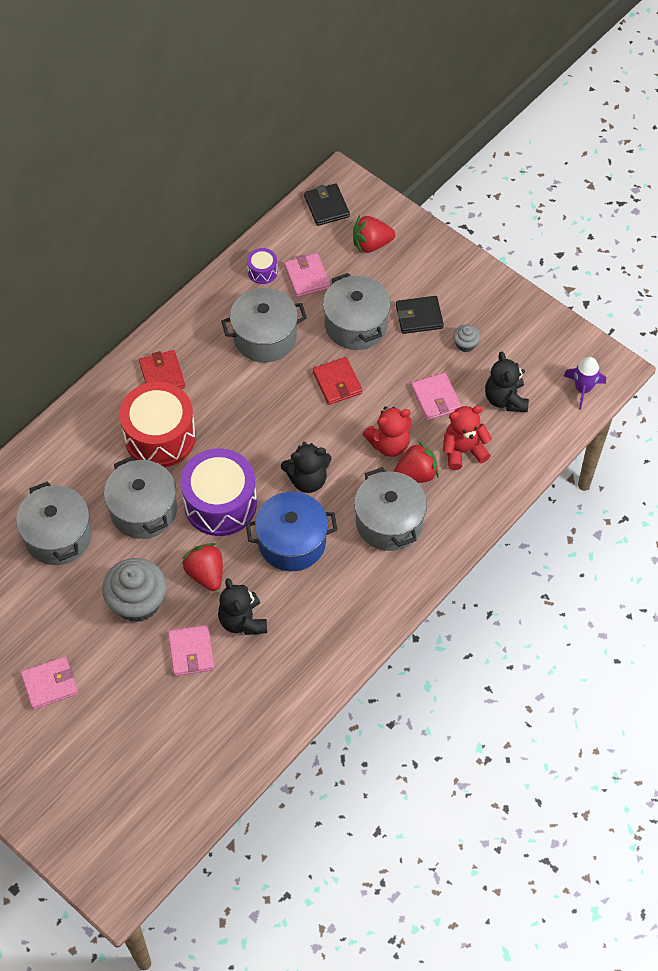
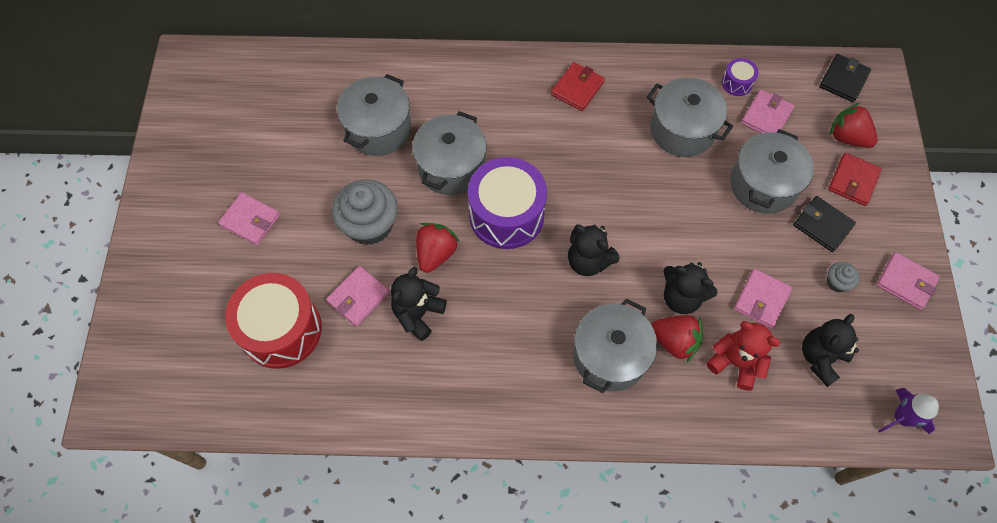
camera: 50 degrees right, 5 degrees up
(160, 436) = (524, 128): red drum -> red drum (281, 330)
(292, 542) = (521, 294): blue pot -> none
(337, 383) = (697, 213): red wallet -> red wallet (853, 181)
(389, 444) = (681, 297): red teddy bear -> black teddy bear
(502, 306) = (906, 282): none -> pink wallet

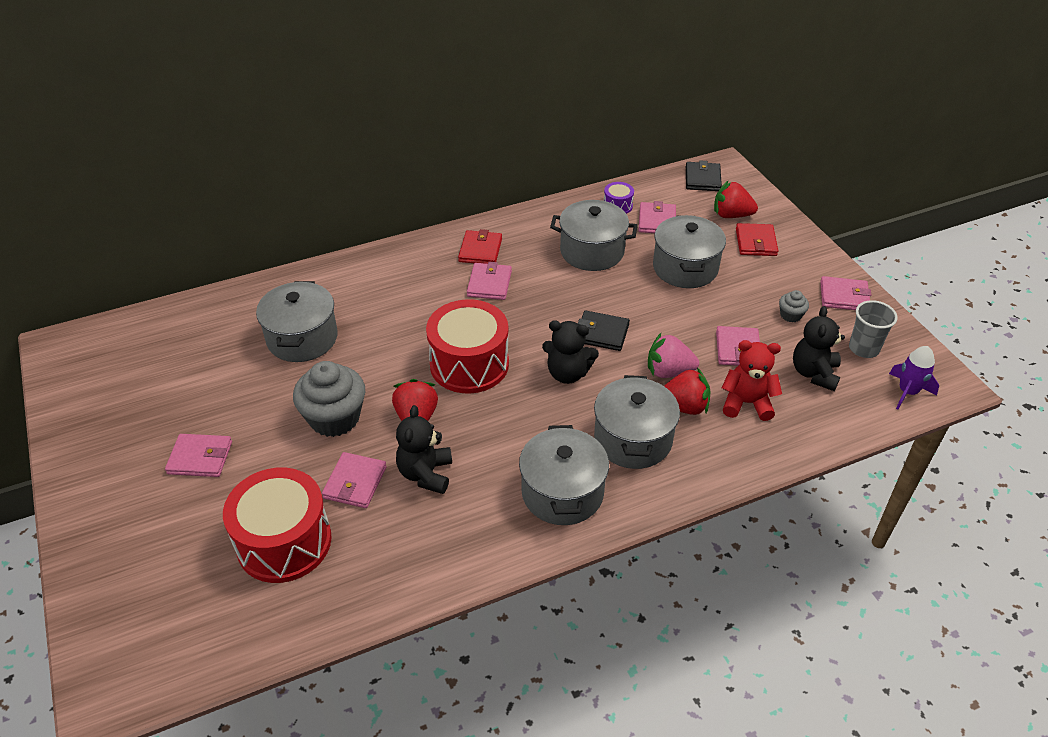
camera: 25 degrees left, 20 degrees down
(451, 167) = (393, 345): grey pot -> grey pot (562, 493)
(506, 215) = (469, 364): purple drum -> red drum
(567, 131) = (489, 284): none -> pink wallet
(681, 297) = (668, 371): black teddy bear -> pink strawberry
(822, 225) = (752, 280): black wallet -> black wallet (601, 333)
(888, 350) = (863, 348): none -> grey cup

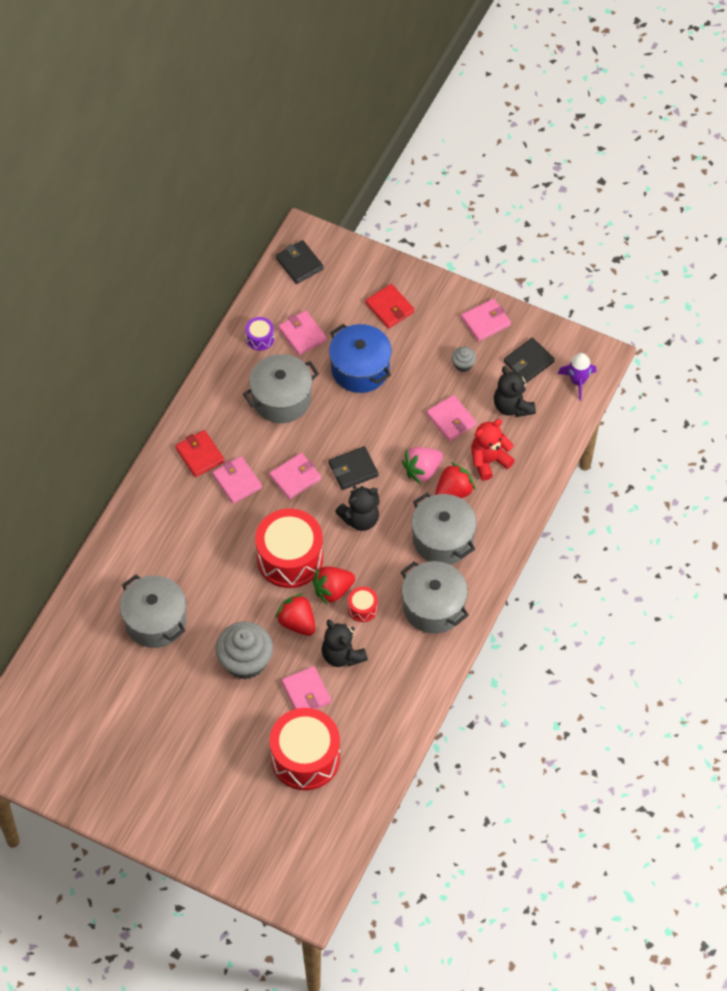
camera: 40 degrees left, 15 degrees up
(200, 458) = (192, 750): pink wallet -> pink wallet (295, 477)
(490, 447) = (362, 608): none -> red drum
(685, 268) = (360, 369): grey pot -> blue pot
(731, 215) = (351, 290): red strawberry -> red strawberry (333, 590)
(863, 348) = (528, 362): grey cup -> black wallet

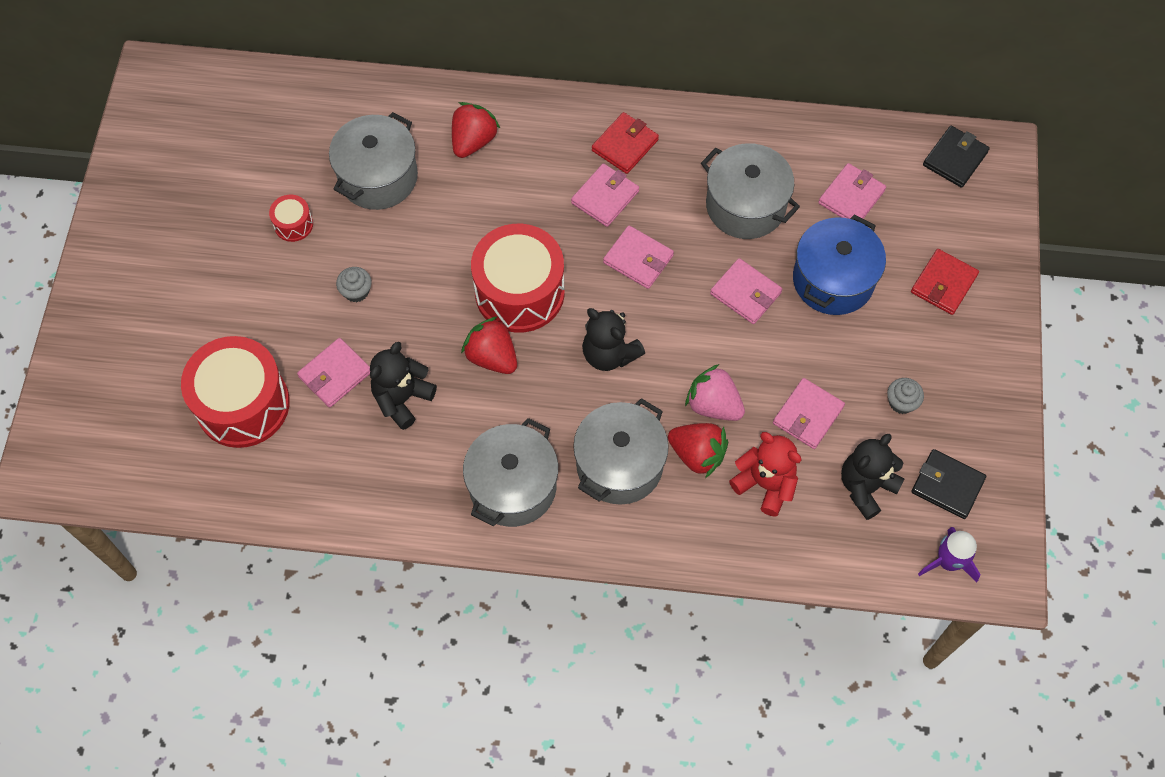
camera: 70 degrees right, 5 degrees up
(245, 661) = (356, 291): grey cupcake -> grey cupcake, size x0.46
(260, 338) = (822, 153): purple drum -> none
(297, 622) = (431, 331): red strawberry -> red strawberry (473, 141)
(353, 470) = (678, 321): black wallet -> none
(362, 608) = (478, 400): red drum -> red drum (293, 224)
(485, 321) = (984, 409): pink wallet -> pink wallet (745, 293)

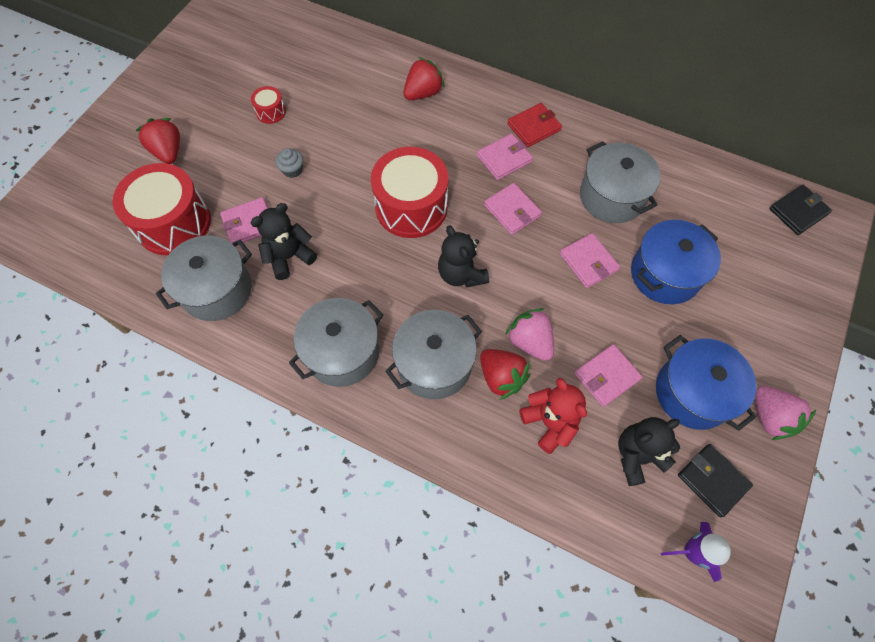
camera: 20 degrees right, 0 degrees up
(378, 177) = (344, 98): grey pot -> grey pot (217, 290)
(492, 356) = (370, 247): red strawberry -> red strawberry (168, 152)
(851, 197) = (701, 215): pink wallet -> none
(901, 402) = (692, 393): grey cupcake -> blue pot
(943, 284) = (759, 306): red wallet -> none
(986, 401) = (770, 417): none -> pink strawberry

